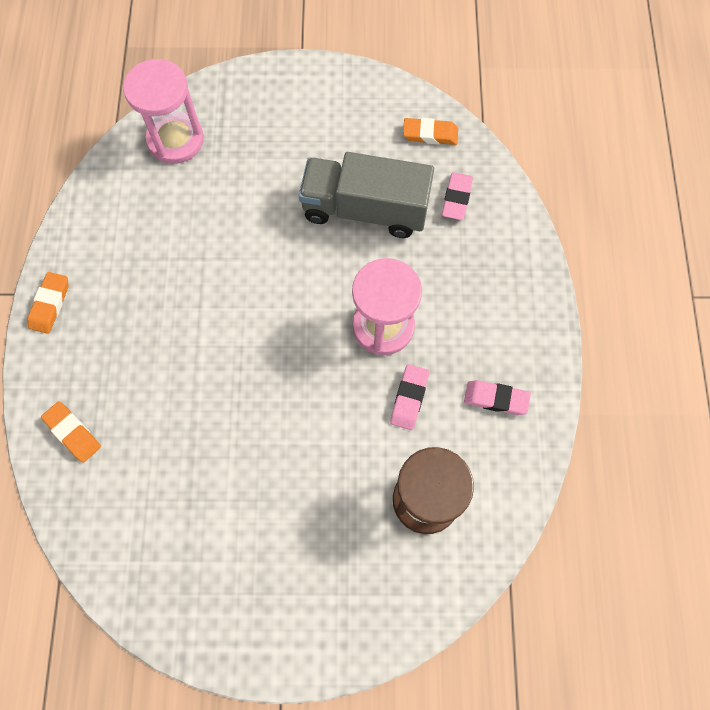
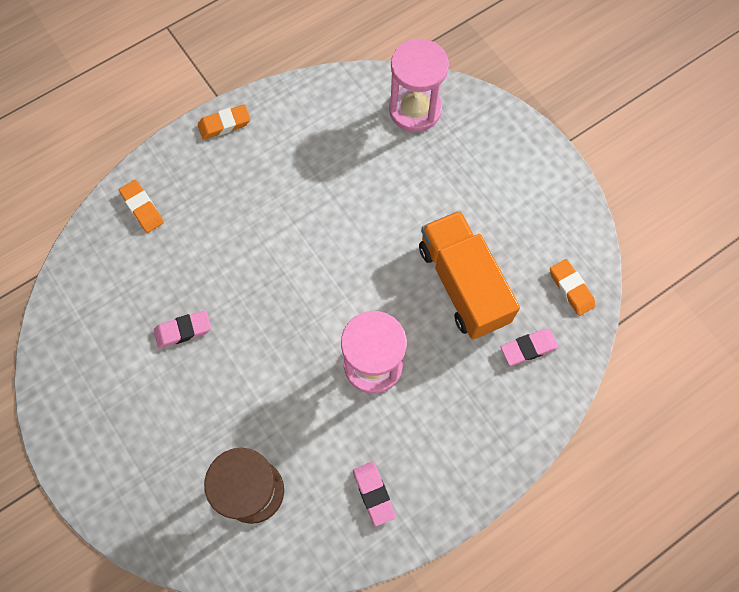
camera: 55 degrees right, 0 degrees up
(73, 433) = (142, 208): orange eraser -> orange eraser turned 45 degrees counterclockwise
(365, 209) = (463, 284): grey truck -> orange truck
(409, 398) = (327, 424): pink eraser -> pink eraser (183, 330)

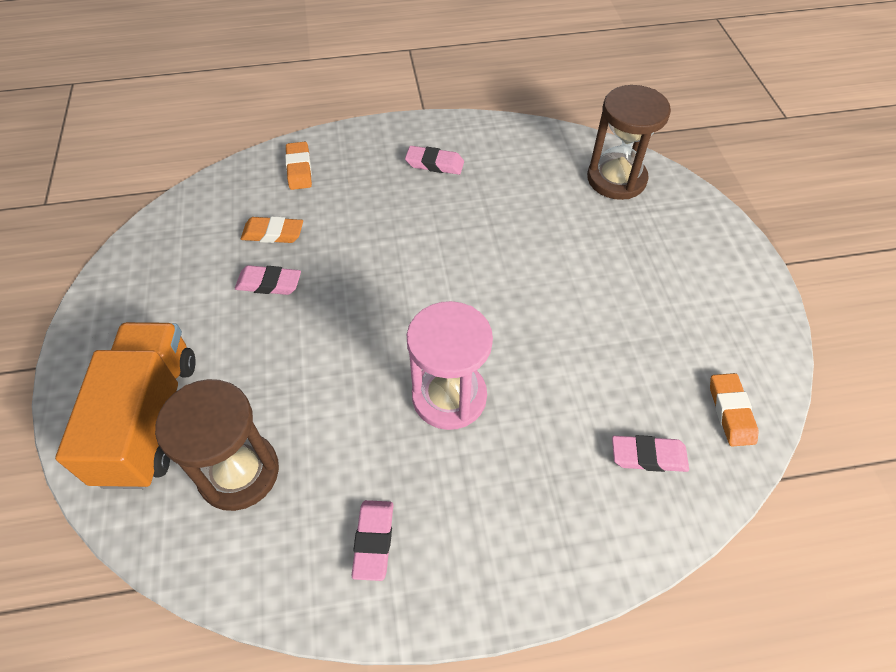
camera: 25 degrees right, 15 degrees down
(224, 124) = (417, 131): orange eraser -> orange eraser (273, 233)
(257, 154) = (434, 164): none -> pink eraser
(415, 109) = (616, 179): pink hourglass -> brown hourglass
(463, 284) = (596, 356): orange truck -> orange truck (149, 419)

